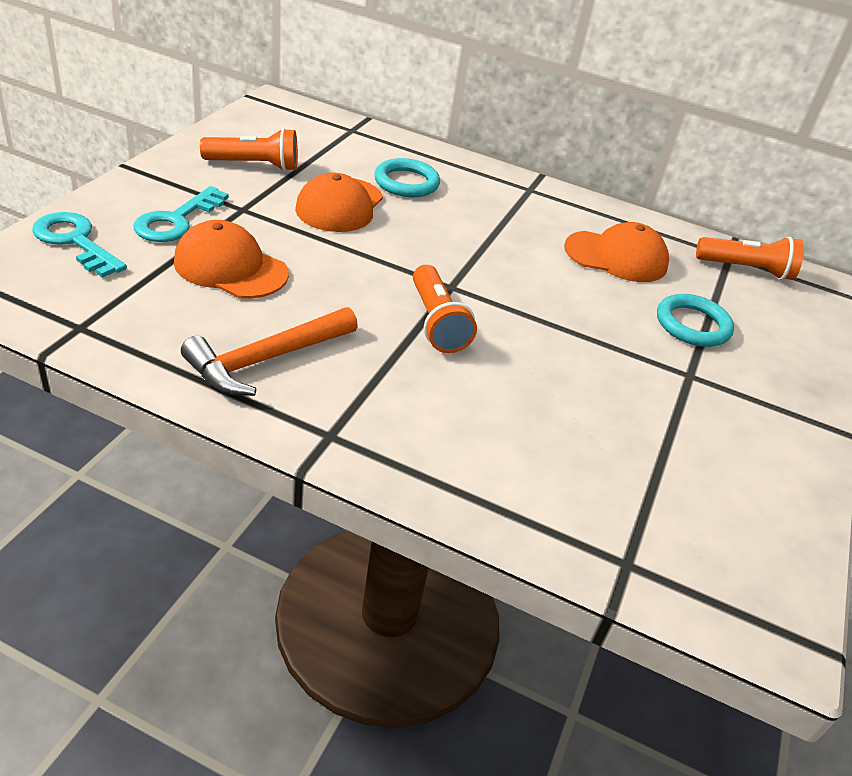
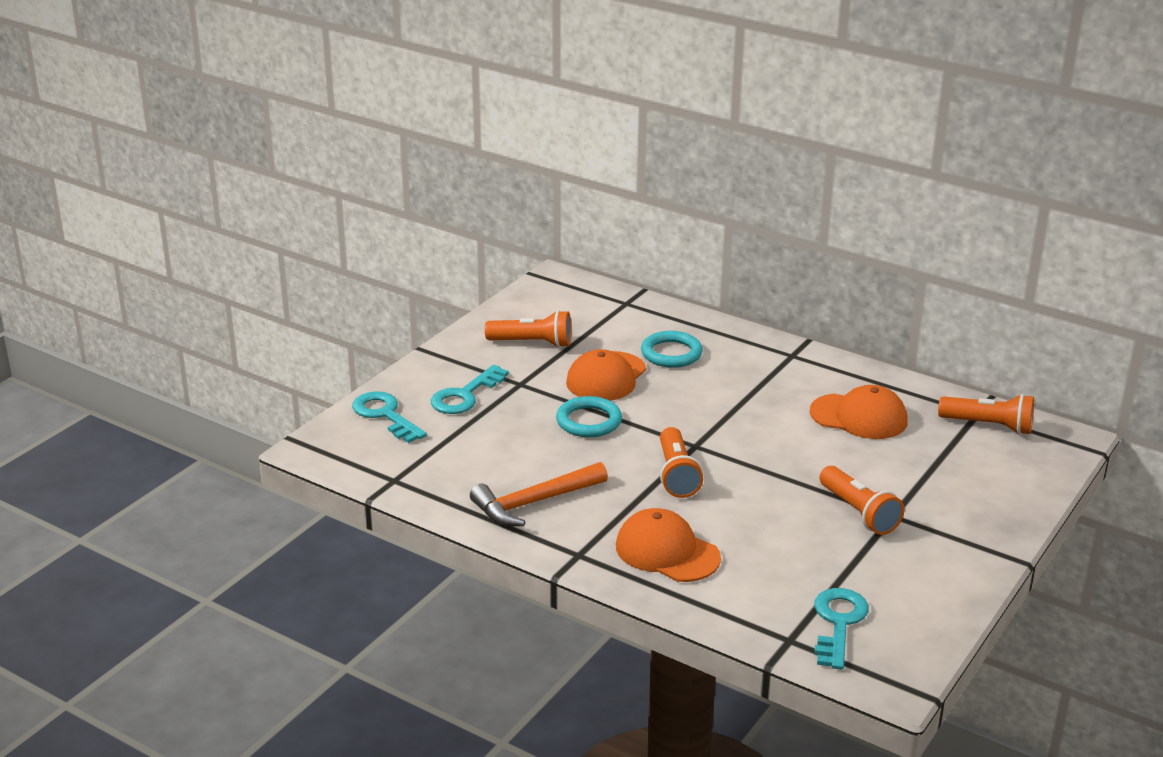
camera: 15 degrees right, 10 degrees down
(230, 267) = (508, 433): orange cap -> orange cap (667, 552)
(653, 372) = (859, 512): none -> orange flashlight
(680, 533) = (838, 623): none -> turquoise key
(692, 325) = (912, 475): turquoise ring -> turquoise ring (589, 421)

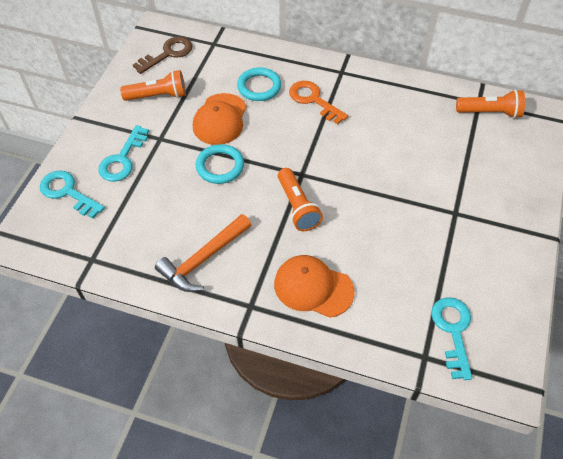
camera: 15 degrees left, 25 degrees up
(561, 304) = (168, 54): none -> brown key
(741, 377) = (313, 100): none -> orange key
(859, 417) = (404, 122): orange cap -> none
(859, 512) = (432, 216): orange flashlight -> none

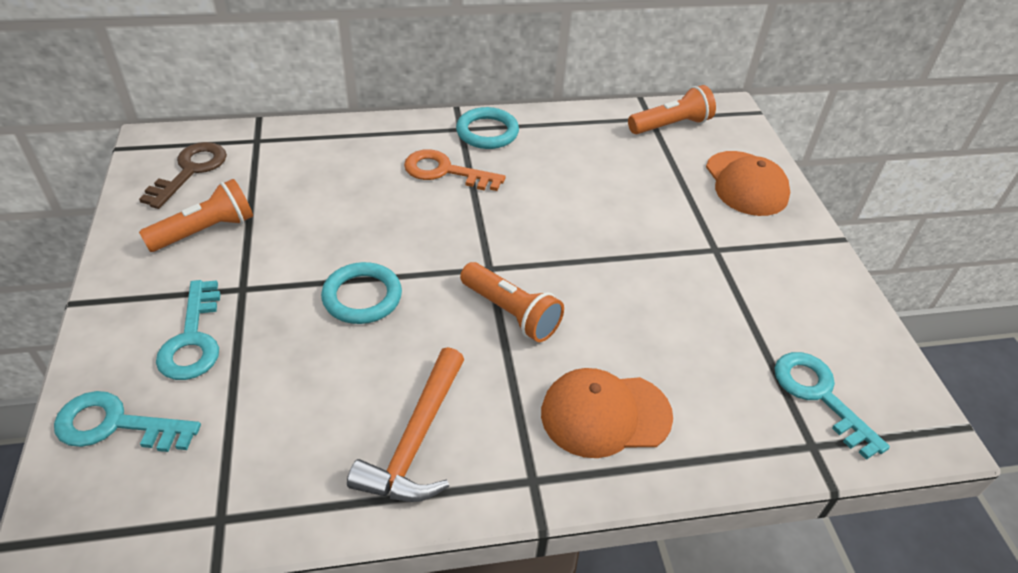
camera: 30 degrees left, 10 degrees down
(220, 119) = (324, 234): orange cap -> orange cap (746, 184)
(259, 87) = (358, 176): turquoise ring -> turquoise ring (487, 132)

